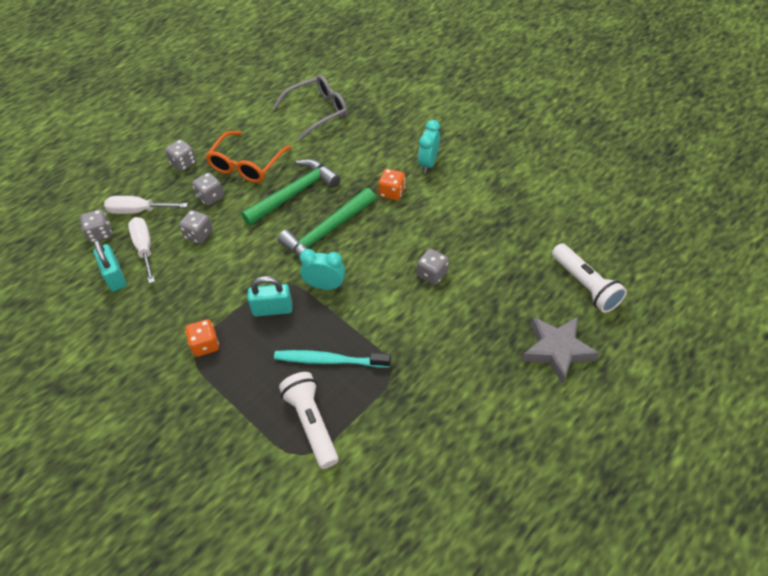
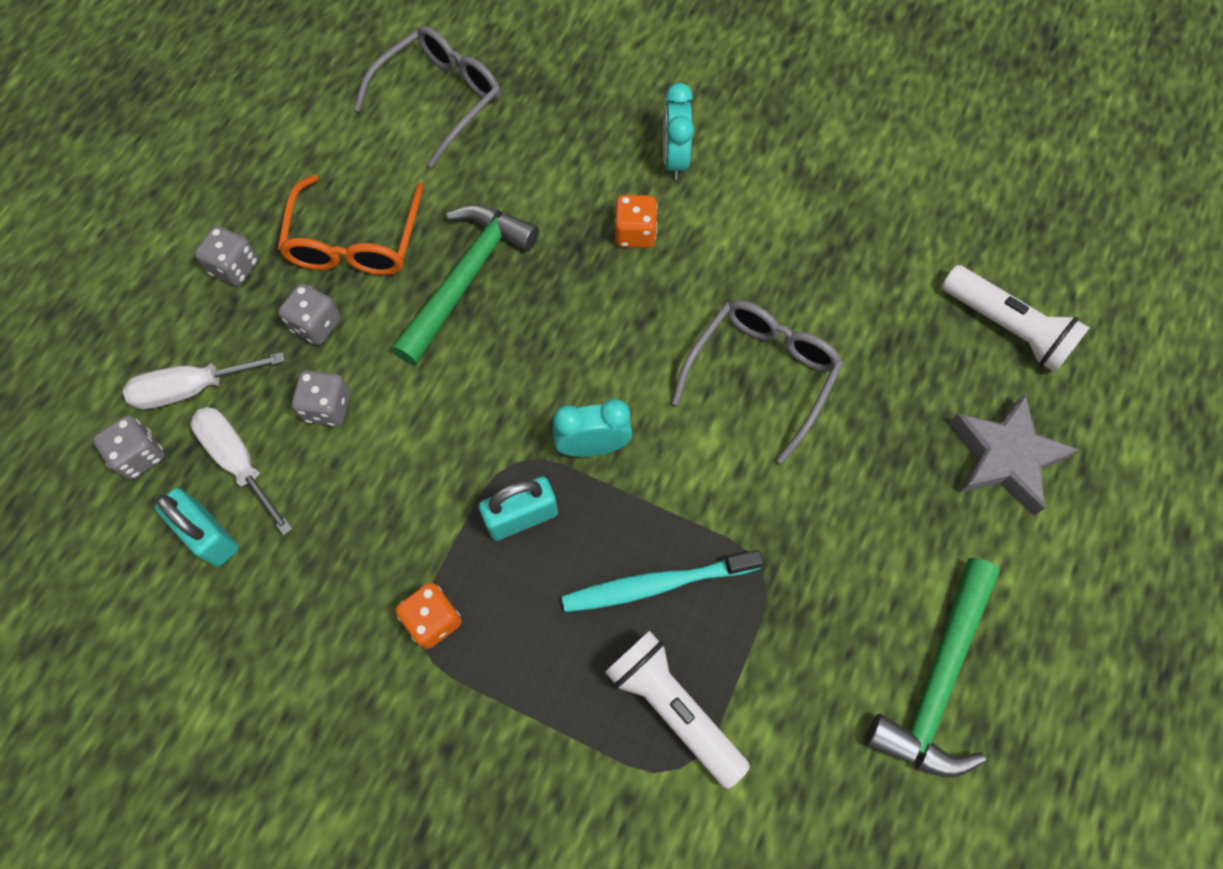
camera: 20 degrees left, 15 degrees up
(327, 232) = (555, 340): green hammer -> green hammer (938, 679)
(432, 274) = (761, 374): grey dice -> grey glasses

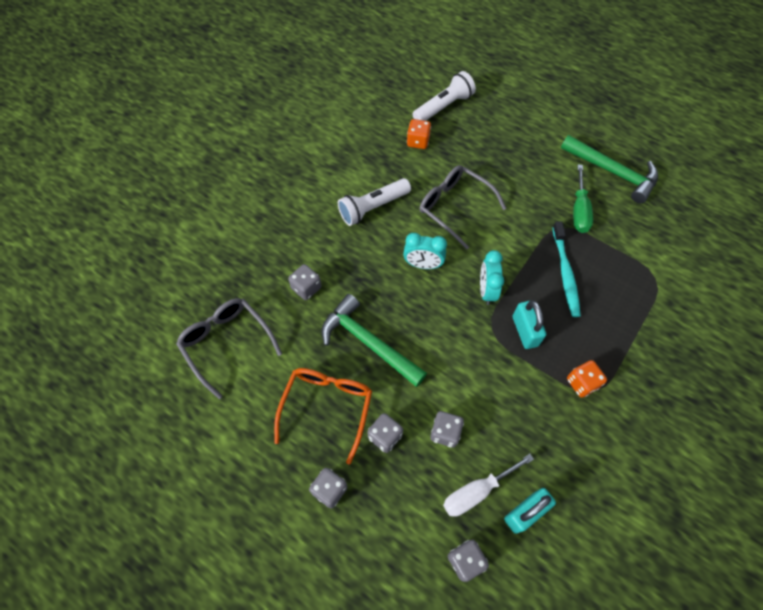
camera: 80 degrees left, 5 degrees down
(193, 388) = (420, 522): white screwdriver -> none
(355, 242) = (327, 407): orange glasses -> orange glasses turned 90 degrees counterclockwise
(549, 177) = (306, 288): none -> grey dice
(635, 233) = (356, 249): orange dice -> orange dice (418, 141)
(673, 708) = (627, 276): white flashlight -> white flashlight (373, 208)
(674, 159) = (311, 222): turquoise clock -> turquoise clock (423, 265)
(813, 608) = (579, 210): none -> green screwdriver
(1004, 457) = (509, 124): grey star -> none

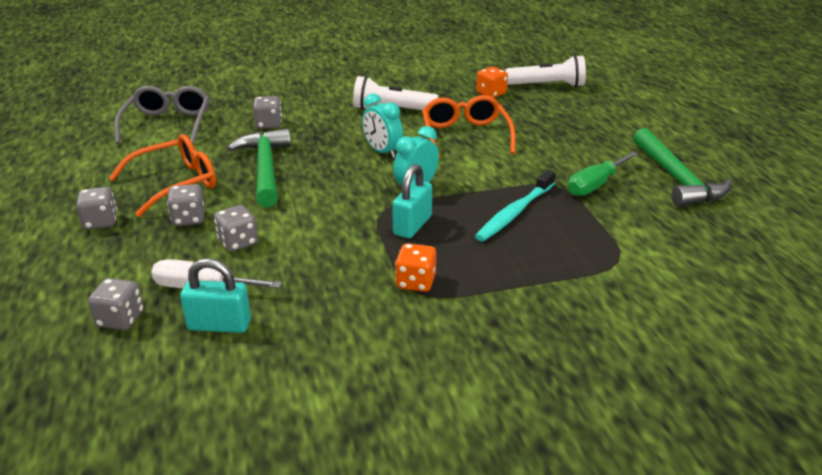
camera: 40 degrees right, 30 degrees down
(454, 207) = (465, 135): grey glasses -> orange glasses

